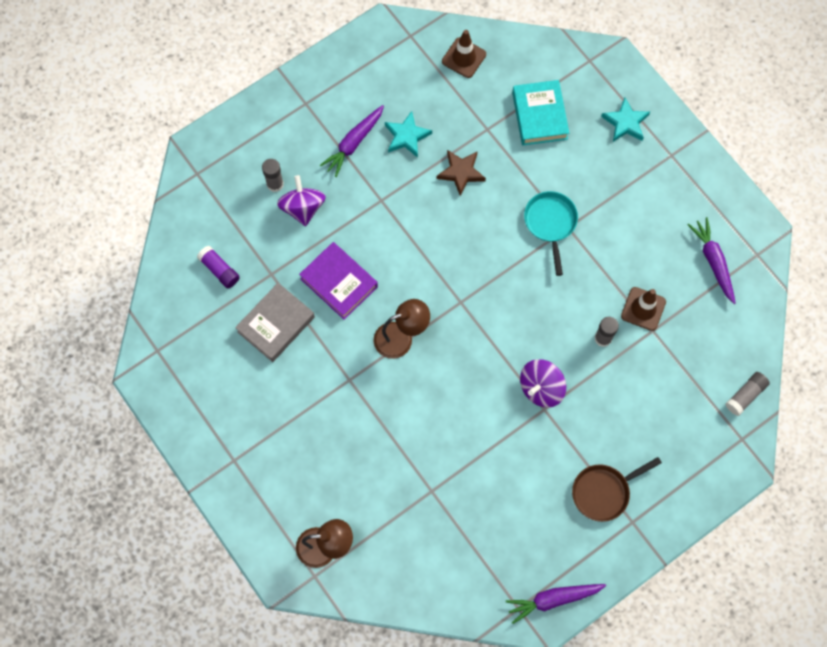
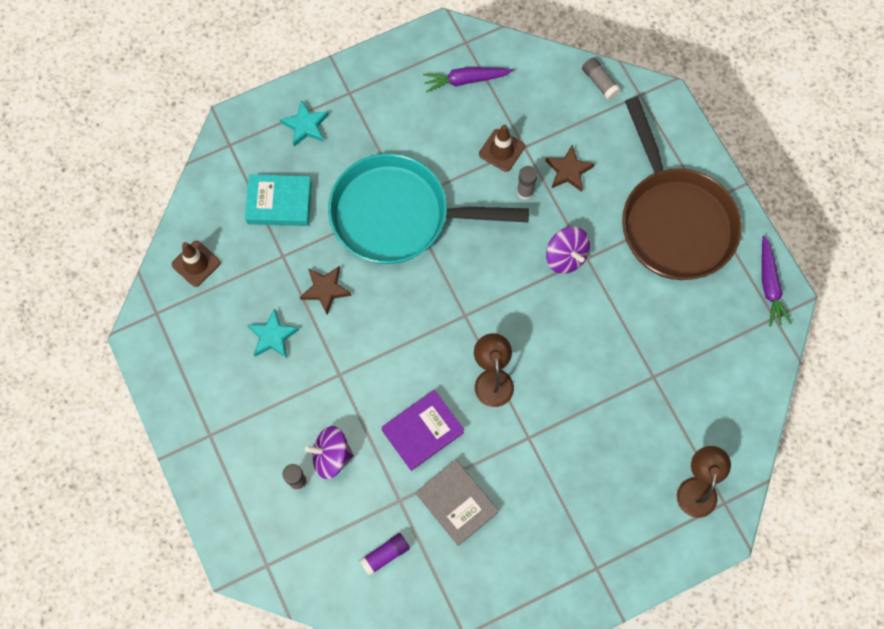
camera: 80 degrees left, 0 degrees up
(353, 143) = (268, 391): purple carrot -> none
(550, 223) = (398, 215): turquoise pan -> turquoise pan, size x2.17
(603, 492) = (674, 221): brown pan -> brown pan, size x2.17
(636, 378) = (568, 171): none -> brown star

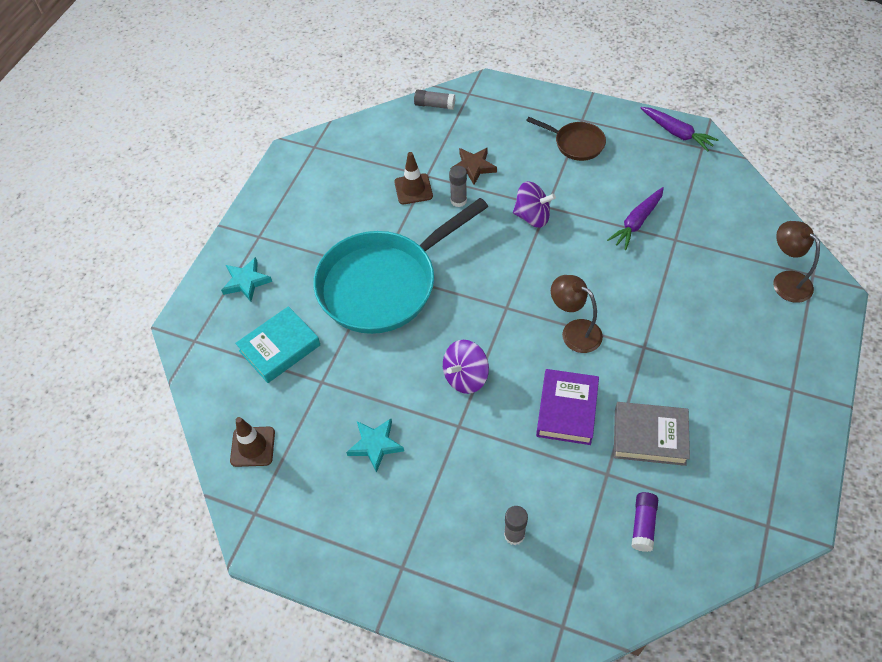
camera: 40 degrees left, 15 degrees down
(325, 289) = (382, 377): brown star -> none
(331, 456) = (519, 490): purple spinning top -> purple spinning top (465, 377)
(465, 80) = (339, 168): purple carrot -> purple carrot (636, 222)
(674, 221) = (576, 144): brown pan -> brown pan, size x0.46

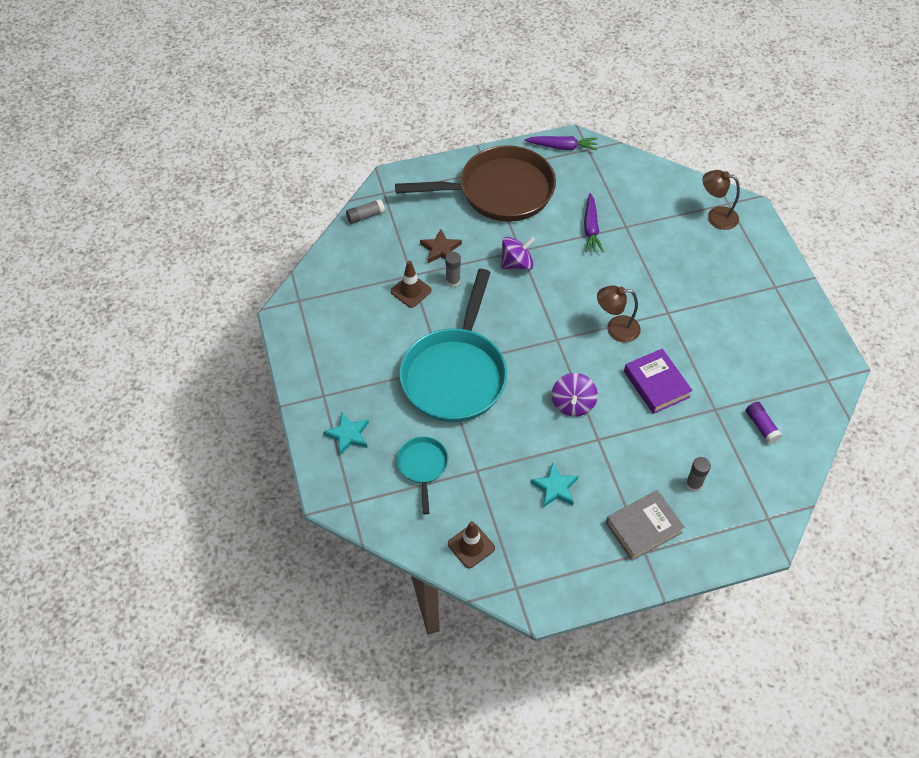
camera: 40 degrees left, 0 degrees up
(280, 348) = (423, 467): turquoise book -> turquoise pan
(576, 144) = (499, 191): brown pan -> brown pan, size x2.17
(649, 436) = (719, 369): grey book -> grey book (643, 527)

